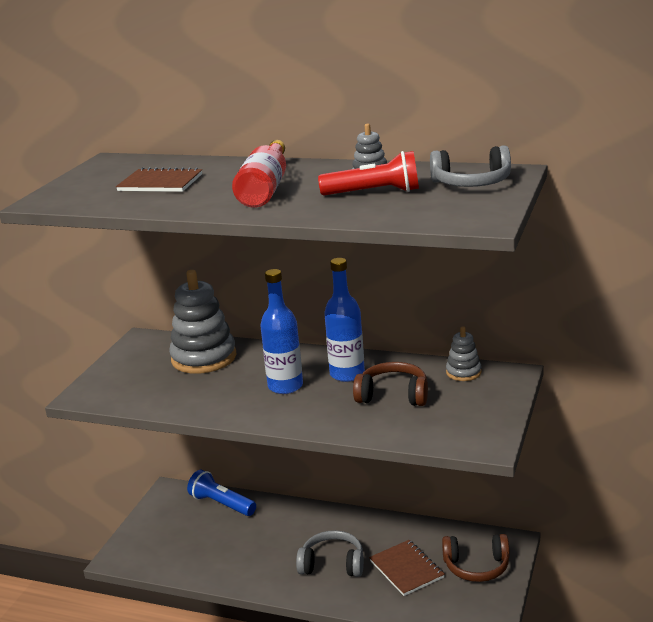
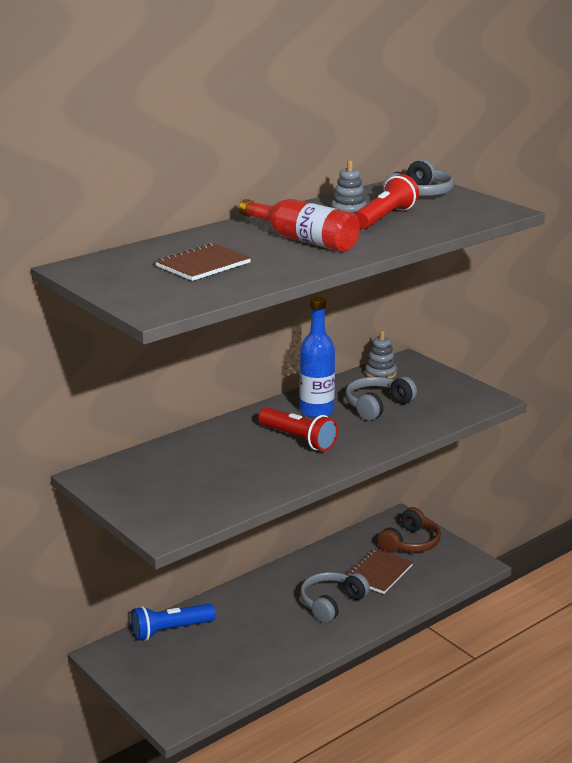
camera: 60 degrees left, 0 degrees up
(204, 358) = (186, 458): grey stacking toy -> none
(285, 386) = (298, 439): blue bottle -> red flashlight
(393, 395) = (377, 406): brown headphones -> grey headphones
(406, 569) = (378, 573): brown notebook -> brown notebook turned 60 degrees counterclockwise

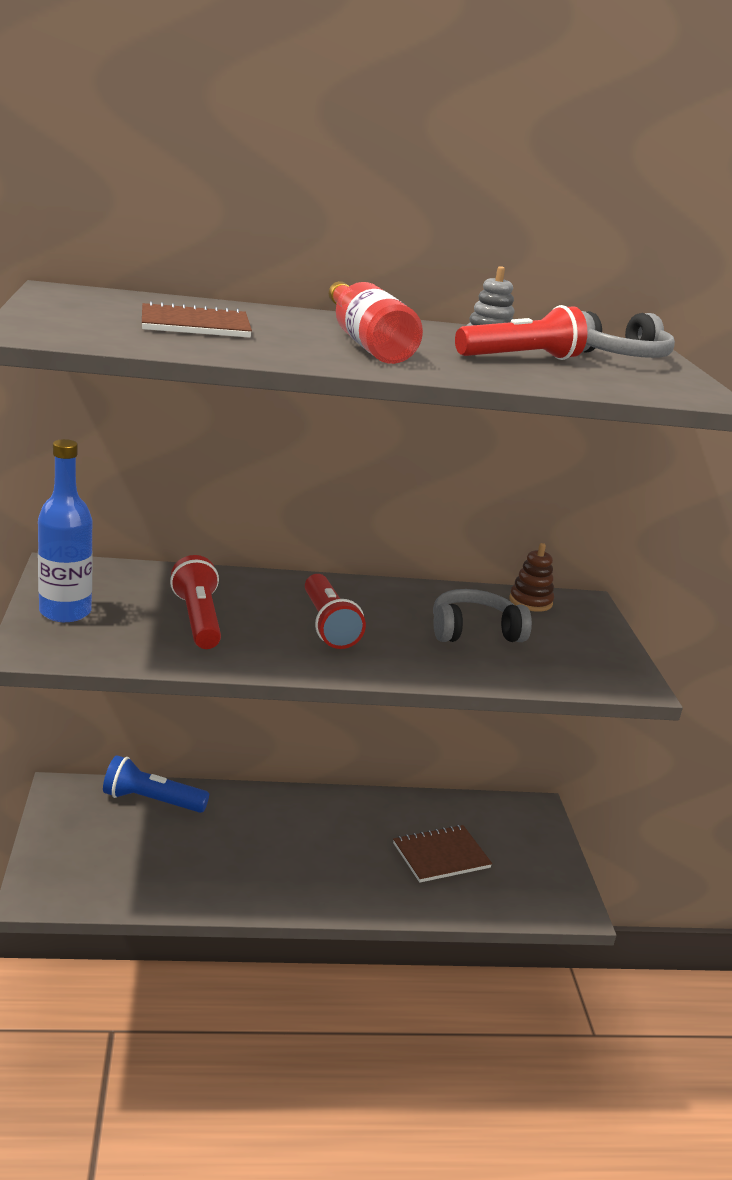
camera: 30 degrees right, 0 degrees up
(224, 470) = (198, 620): none -> red flashlight
(316, 411) = (394, 607): blue bottle -> blue bottle (65, 612)
(331, 603) = (348, 861): grey headphones -> none
(380, 373) = (530, 601): grey stacking toy -> brown stacking toy
(410, 543) = (517, 842): brown headphones -> none

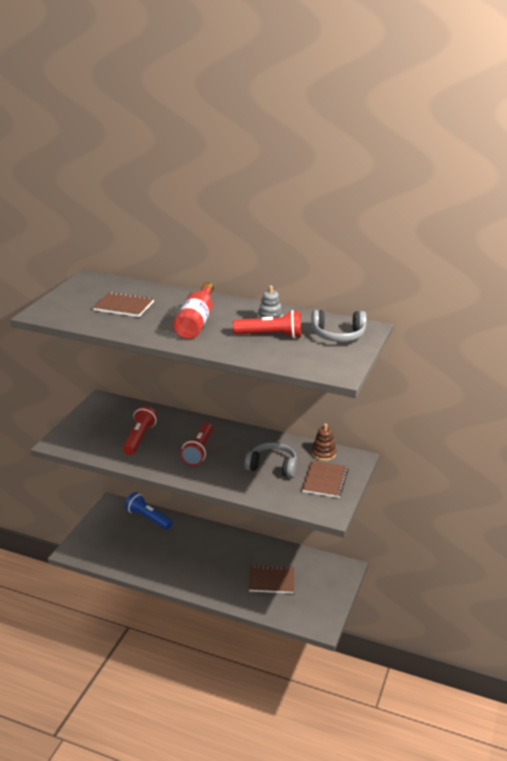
camera: 30 degrees right, 5 degrees up
(65, 612) = (84, 425): blue bottle -> none
(575, 639) = (325, 480): none -> brown notebook

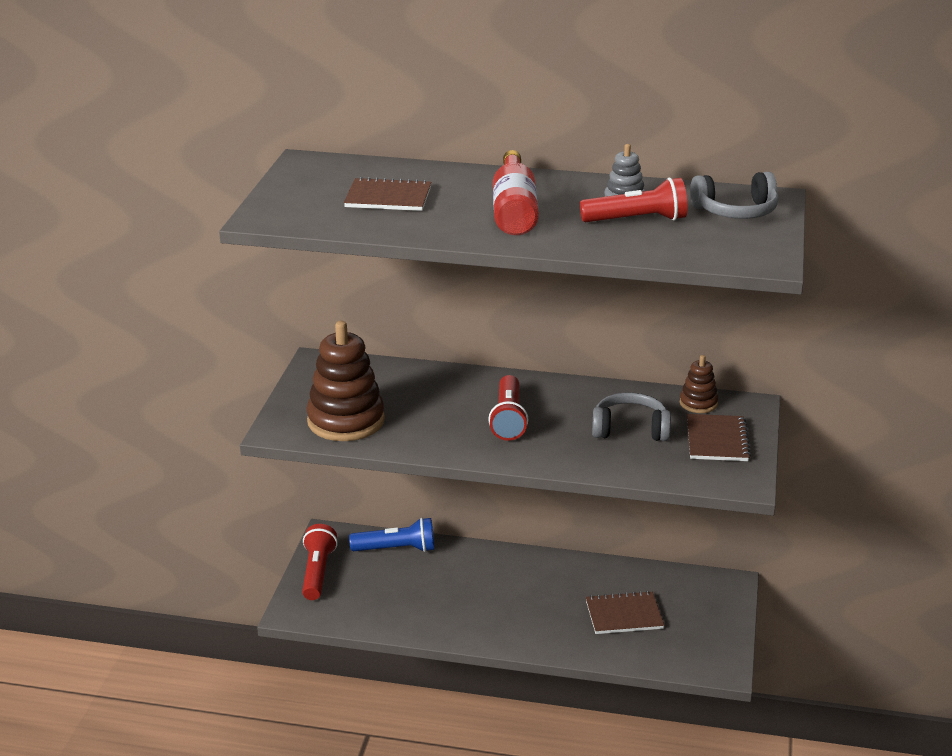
camera: 10 degrees left, 0 degrees up
(100, 441) = (346, 421): none -> brown stacking toy
(139, 438) = (406, 411): red flashlight -> red flashlight (317, 572)
(148, 518) = (396, 549): blue flashlight -> blue flashlight turned 150 degrees clockwise

